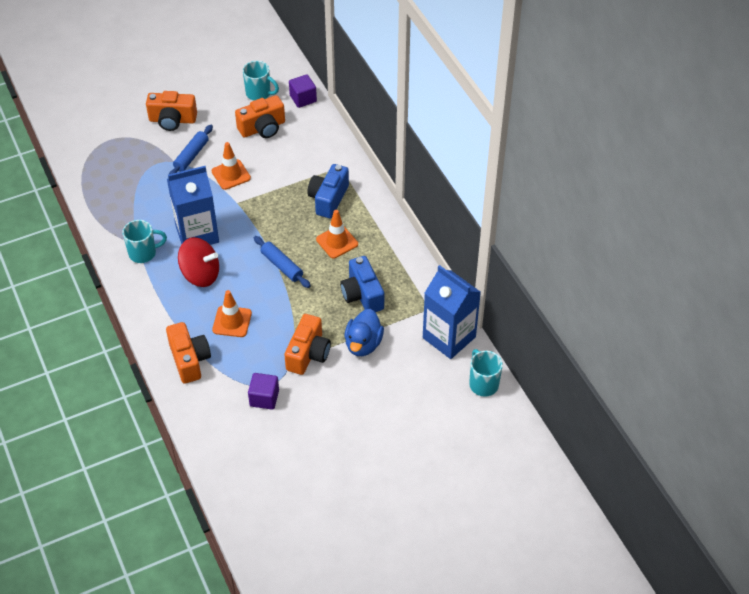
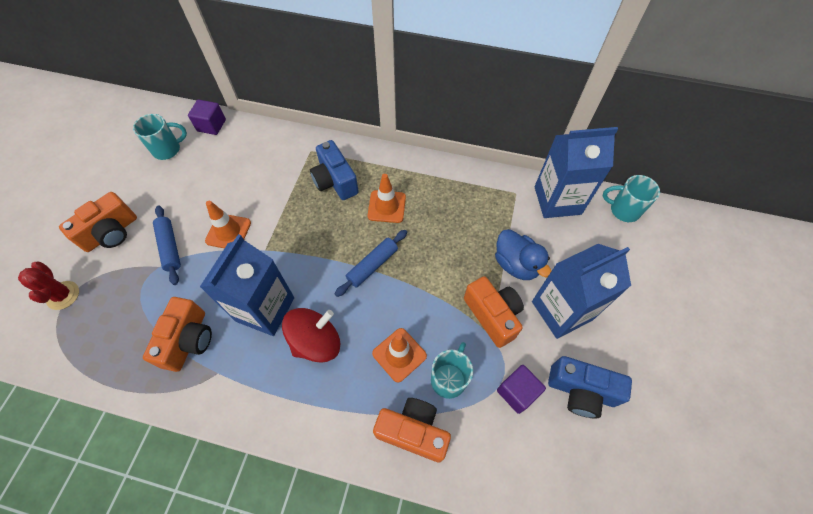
camera: 50 degrees left, 10 degrees up
(114, 135) = (63, 295): none -> red cactus
(143, 253) = (236, 376): turquoise mug -> turquoise mug (449, 379)
(262, 128) = (207, 173): orange camera -> orange camera (189, 340)
(281, 266) = (372, 265): blue rolling pin -> blue rolling pin turned 45 degrees counterclockwise
(350, 390) = (561, 310): none -> blue carton
(362, 295) = (461, 228): blue camera -> blue camera (581, 391)

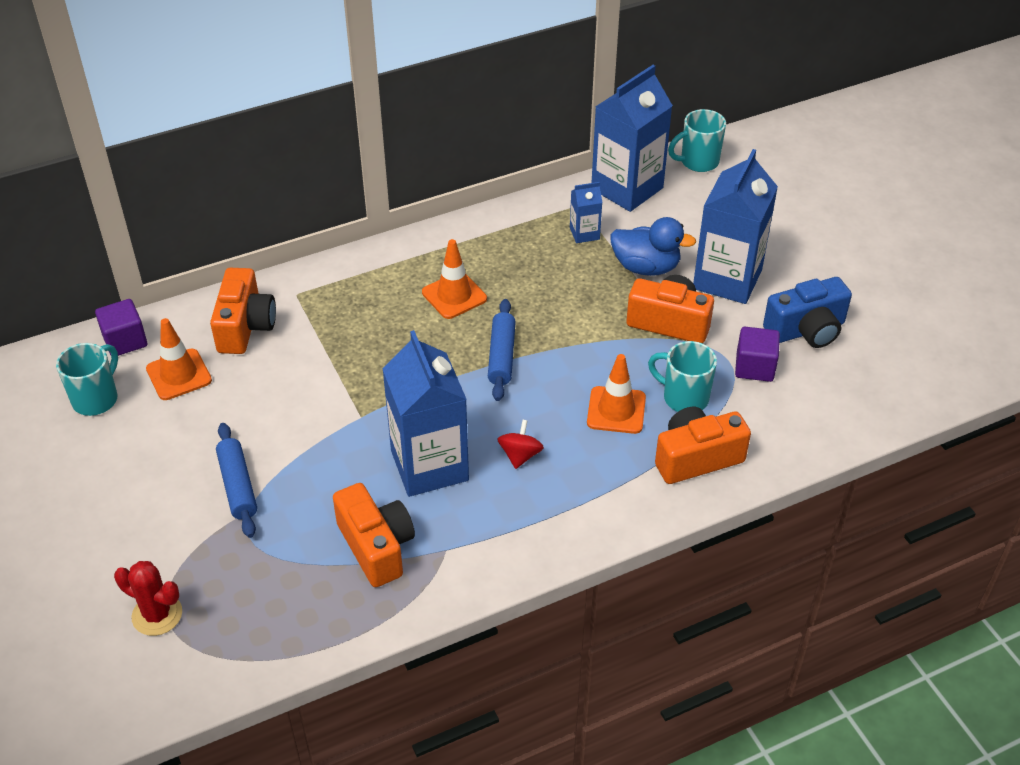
camera: 40 degrees left, 15 degrees down
(111, 233) = (136, 521): orange camera -> orange camera (245, 326)
(170, 247) = (238, 486): blue rolling pin -> blue rolling pin turned 45 degrees clockwise
(228, 232) = (294, 428): orange traffic cone -> orange traffic cone (179, 375)
(316, 342) = (520, 455): red spinning top -> red spinning top, size x0.54
(335, 181) = (364, 306): blue camera -> none
(449, 379) = (684, 397): turquoise mug -> turquoise mug turned 45 degrees counterclockwise
(500, 215) = (584, 233): none -> blue carton

